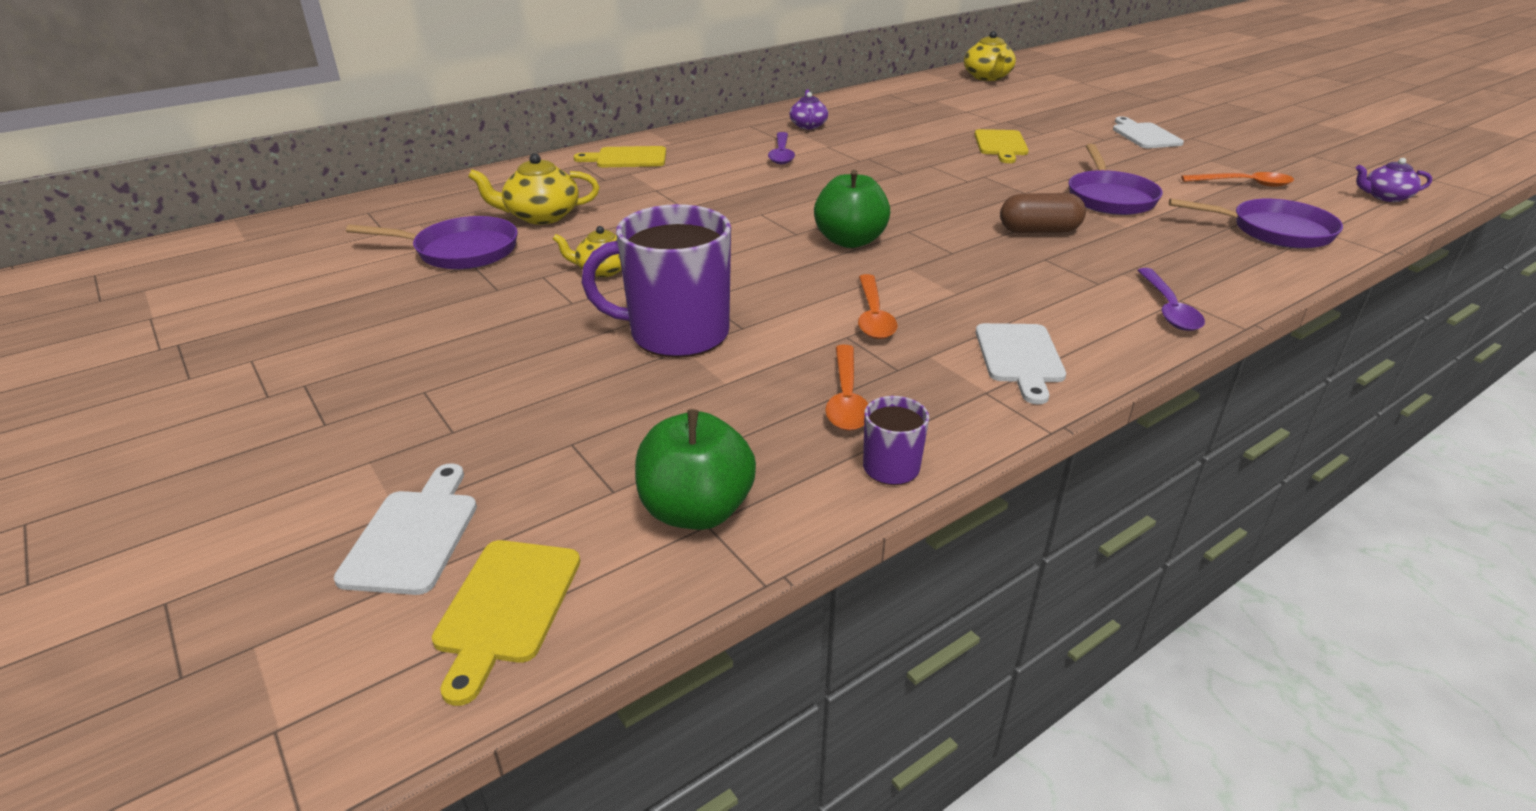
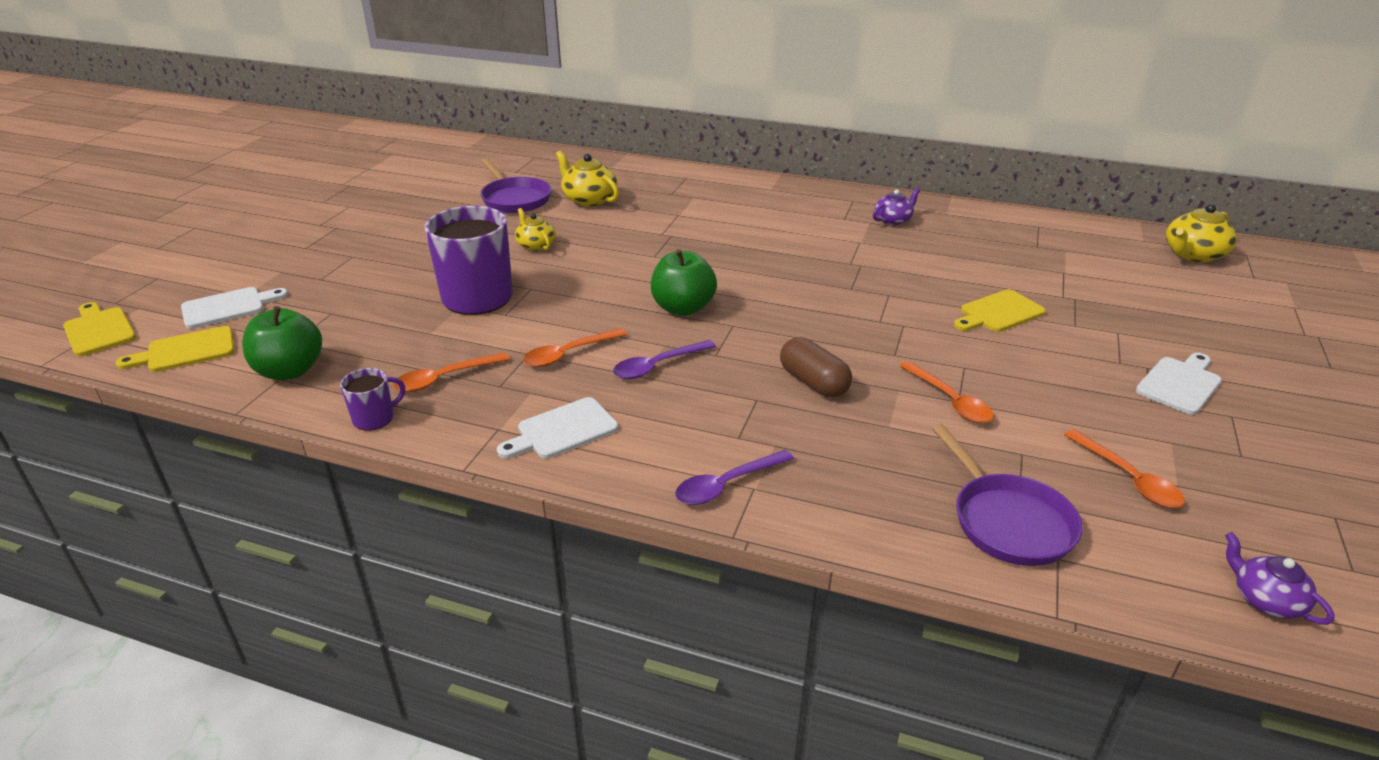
camera: 55 degrees right, 0 degrees up
(627, 158) = (718, 186): yellow cutting board -> yellow cutting board (99, 330)
(781, 154) = (812, 231): purple spoon -> purple spoon (657, 366)
(1109, 197) = (950, 401): purple pan -> orange spoon

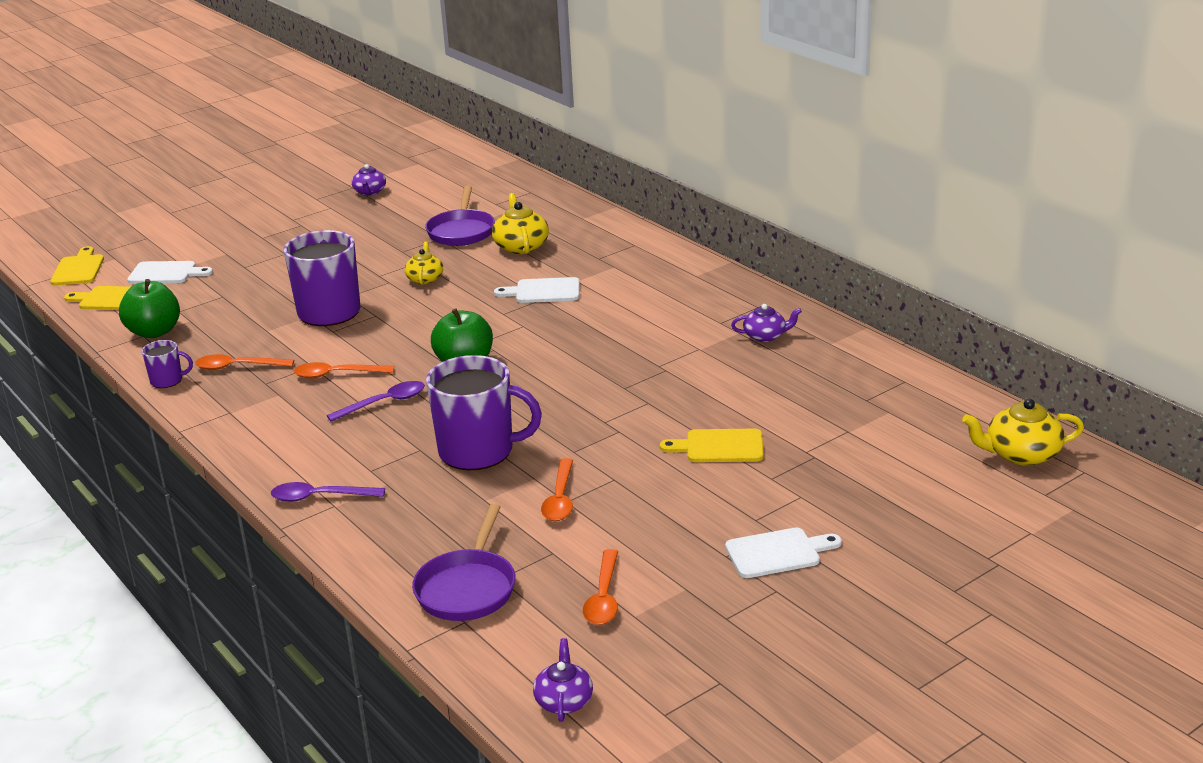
camera: 35 degrees right, 5 degrees down
(374, 185) = (370, 192): none -> purple teapot
(562, 430) = (266, 426): white cutting board -> white cutting board (543, 291)
(657, 366) = (385, 403): purple spoon -> purple spoon turned 150 degrees clockwise
(813, 382) = (478, 451): brown capsule -> purple mug

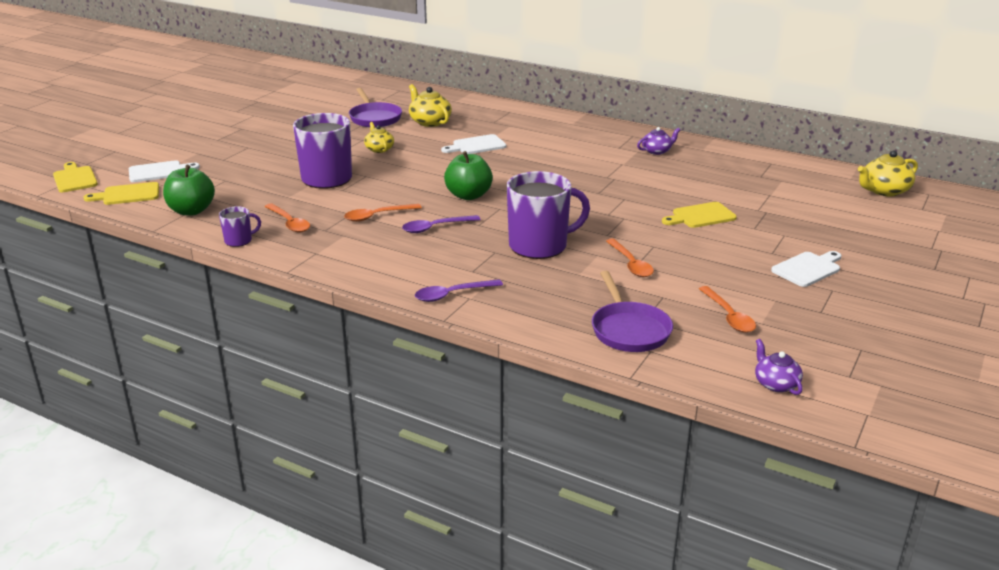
camera: 25 degrees left, 0 degrees up
(237, 367) = (289, 223): orange spoon -> orange spoon turned 105 degrees counterclockwise
(370, 192) = (275, 102): purple teapot -> none
(385, 403) = (435, 228): purple spoon -> purple spoon turned 150 degrees counterclockwise

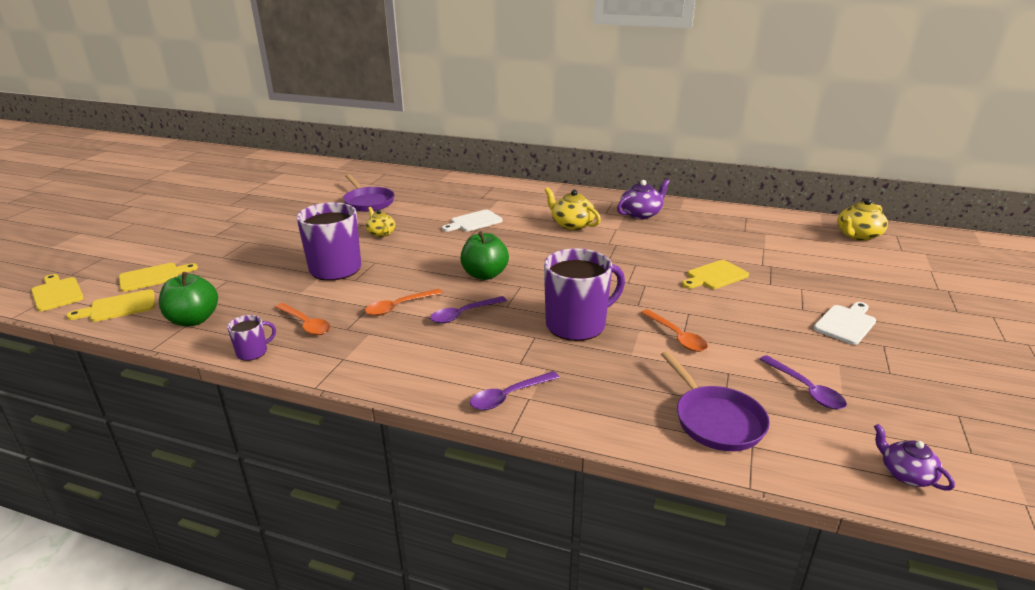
camera: 10 degrees left, 0 degrees up
(159, 172) = (153, 277): white cutting board -> yellow cutting board
(429, 122) = (422, 202): yellow teapot -> yellow teapot (571, 224)
(657, 151) = (641, 214): purple teapot -> purple teapot, size x1.52
(729, 316) = (806, 389): orange spoon -> purple spoon

